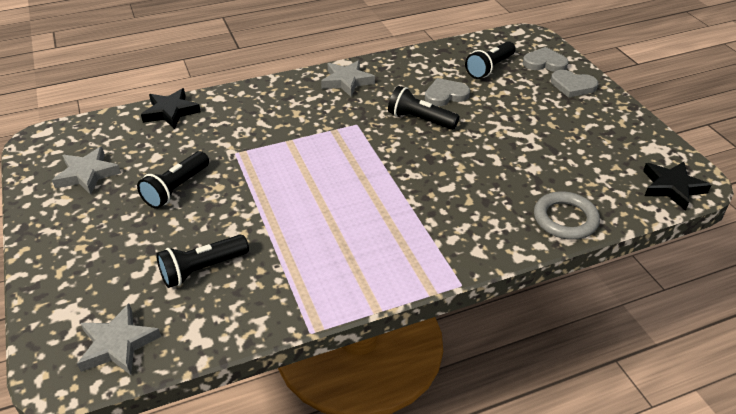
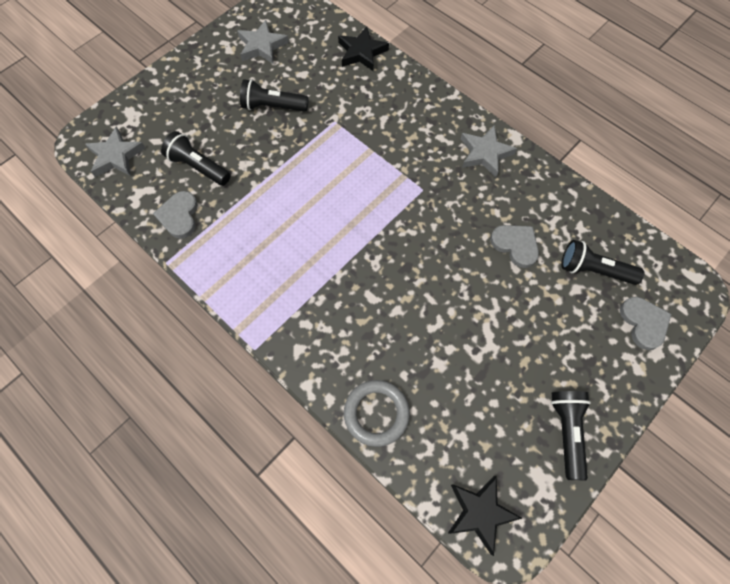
camera: 65 degrees right, 25 degrees up
(420, 120) = (460, 238): black flashlight -> black flashlight (567, 432)
(572, 86) = (614, 365): grey heart -> grey heart (179, 216)

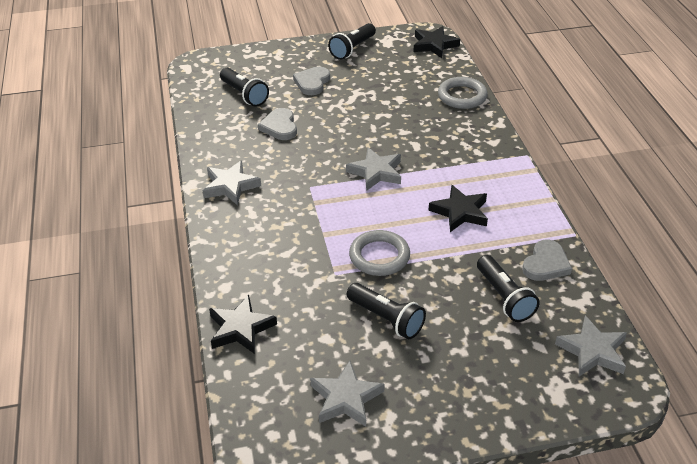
camera: 145 degrees left, 25 degrees down
(278, 233) = (460, 212): none -> black star
(313, 152) = (379, 256): none -> grey ring
(381, 238) = (376, 172): none -> grey star
(643, 323) = (248, 64): grey heart -> grey heart (312, 82)

